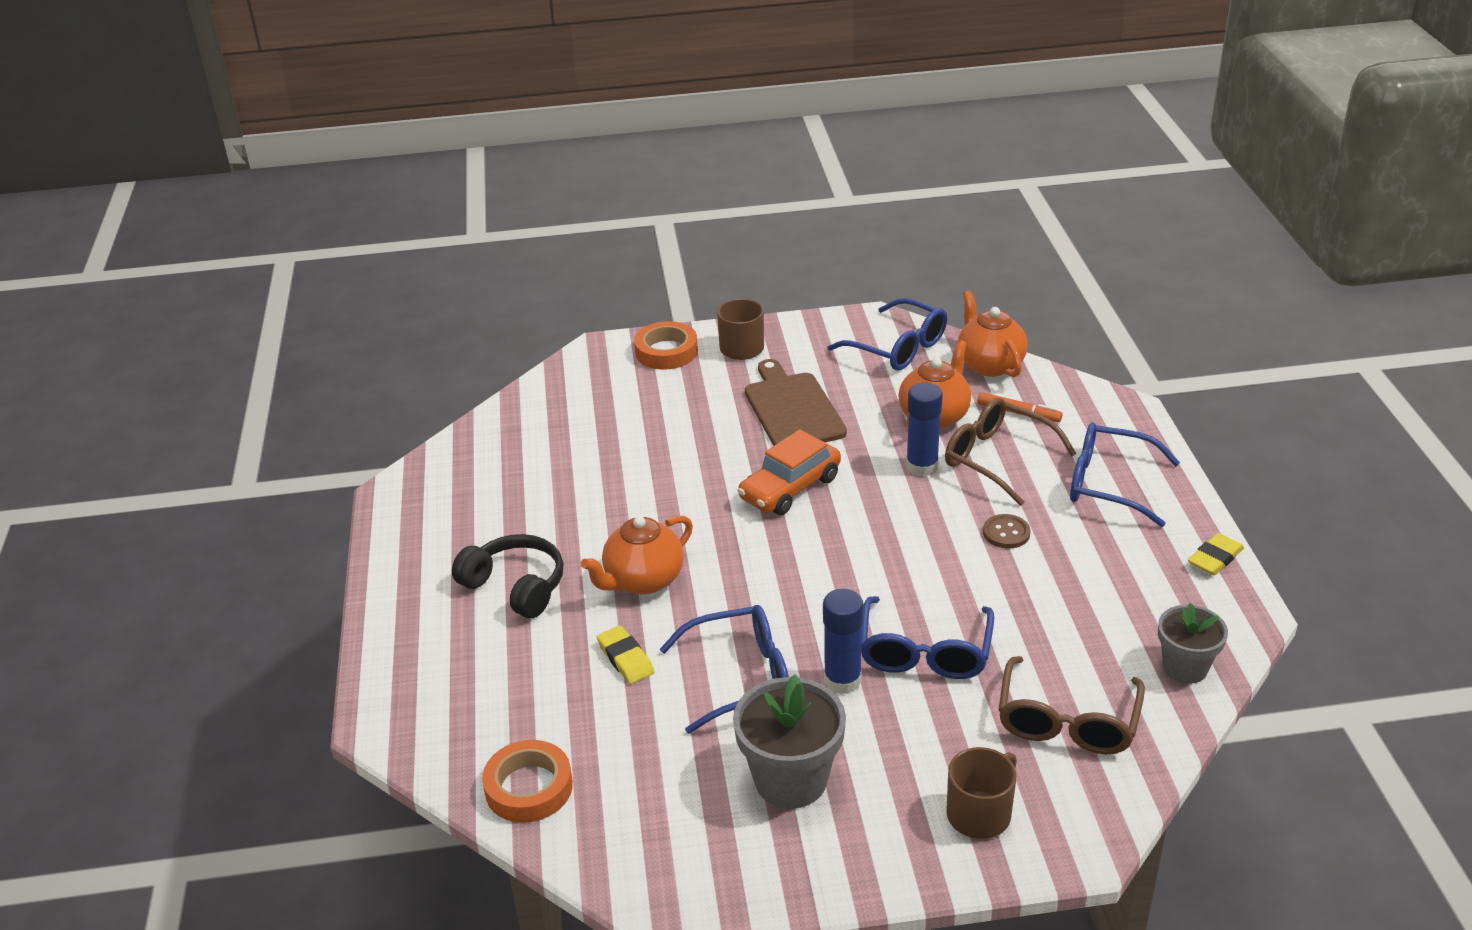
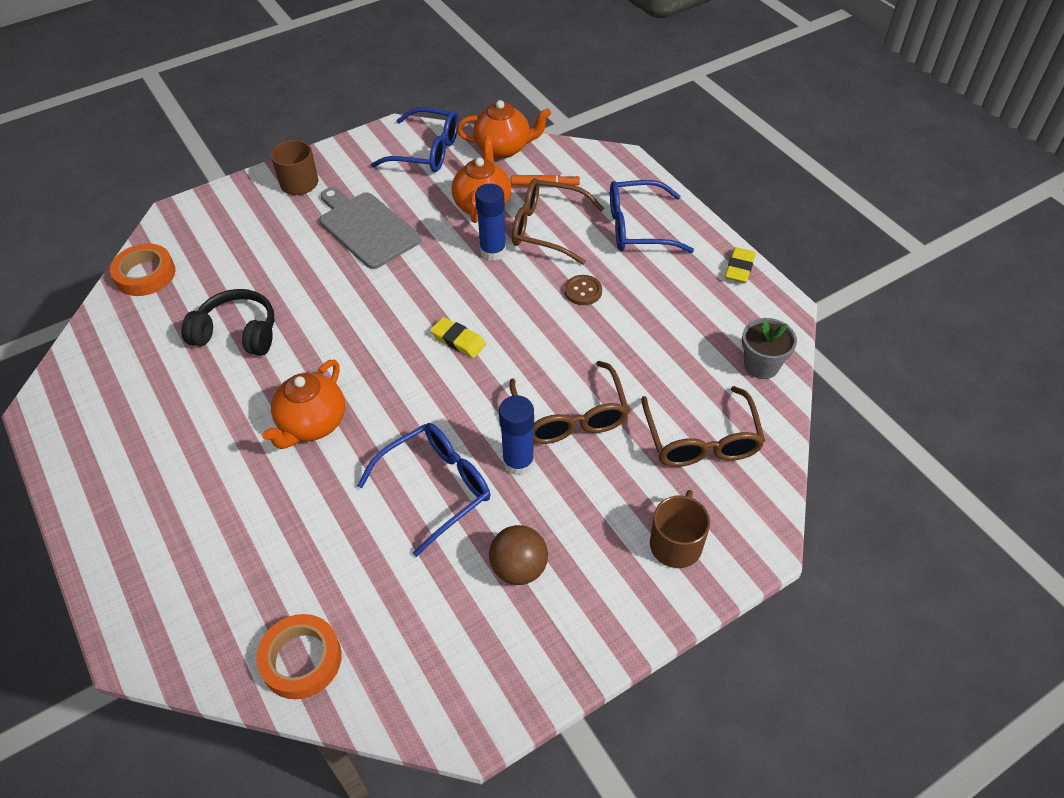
camera: 25 degrees left, 15 degrees up
(515, 586) = (201, 466): black headphones -> black headphones (237, 333)
(625, 658) = (331, 503): yellow eraser -> yellow eraser (458, 340)
(666, 351) = (235, 202): orange tape -> orange tape (145, 274)
(790, 488) = (397, 300): orange car -> none
(790, 780) = (519, 568): grey flower pot -> brown ball
(792, 409) = (366, 228): brown cutting board -> grey cutting board
(924, 652) = (570, 416): blue glasses -> brown glasses
(989, 364) = (504, 148): orange teapot -> orange teapot turned 135 degrees clockwise

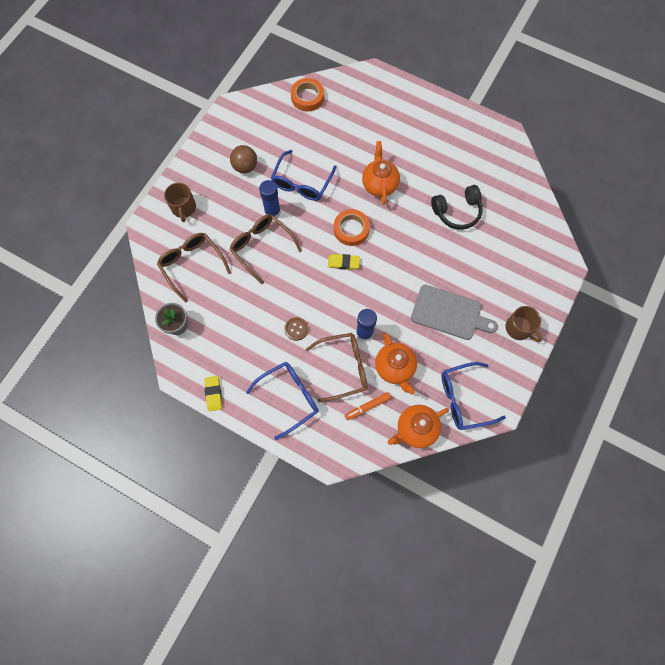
camera: 150 degrees right, 20 degrees up
(145, 274) = (538, 221): orange tape -> orange tape (351, 229)

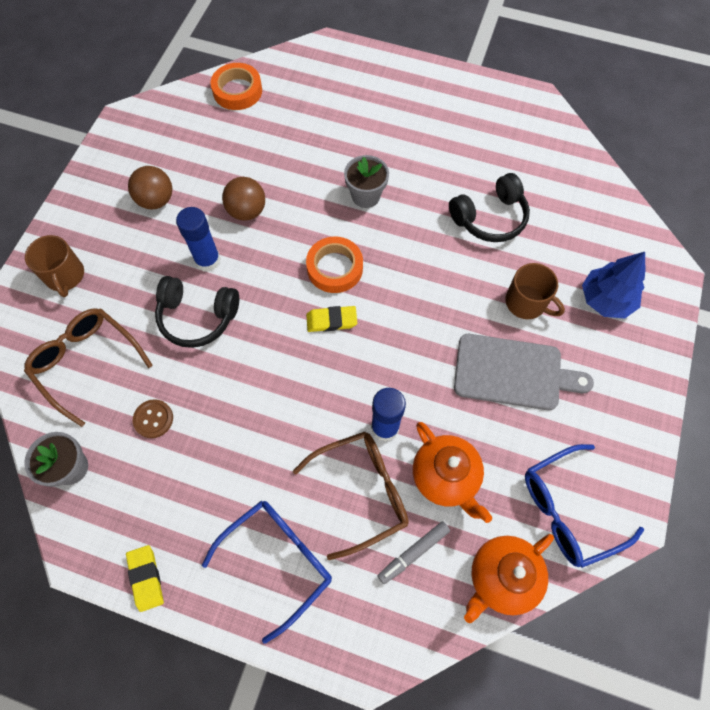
camera: 10 degrees left, 5 degrees down
(261, 247) = (197, 317): brown glasses -> black headphones
(296, 329) = (272, 440): brown button -> brown button (153, 419)
(301, 183) = (247, 211): blue glasses -> brown ball
(367, 407) = (413, 553): orange marker -> grey marker
(379, 184) = (366, 196): orange teapot -> grey flower pot
(519, 277) = (605, 299): none -> blue tree
(519, 328) = (626, 378): brown mug -> brown mug (526, 303)

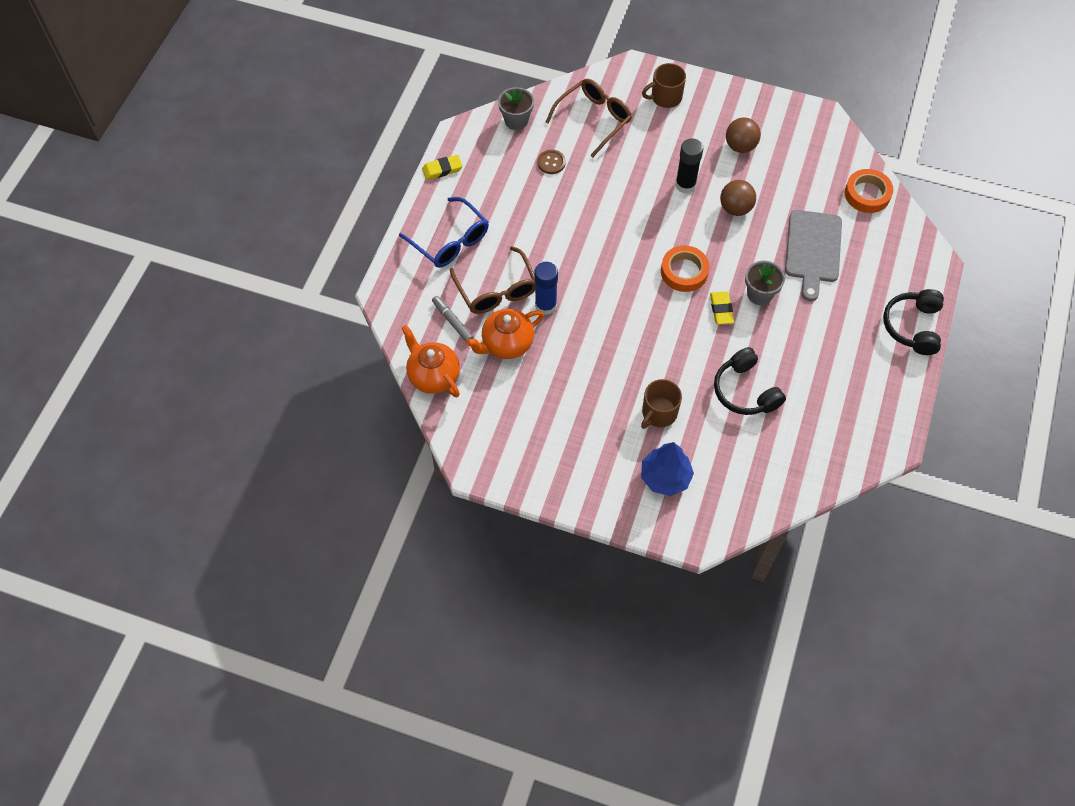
camera: 90 degrees right, 5 degrees down
(197, 317) = (634, 182): black headphones -> black headphones (912, 326)
(208, 260) = (685, 185): blue glue stick -> black glue stick
(331, 321) = (635, 270): yellow eraser -> yellow eraser (721, 309)
(513, 373) = (592, 397): grey cutting board -> grey cutting board (813, 250)
(568, 510) = (480, 425): blue glasses -> none

